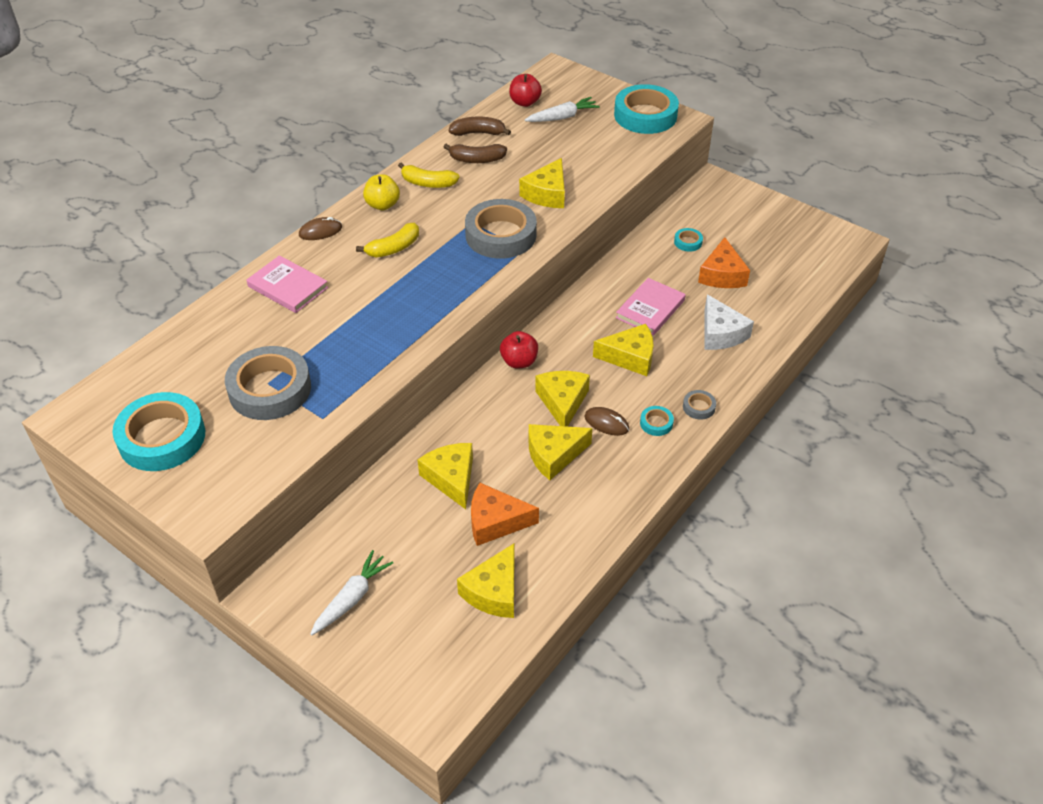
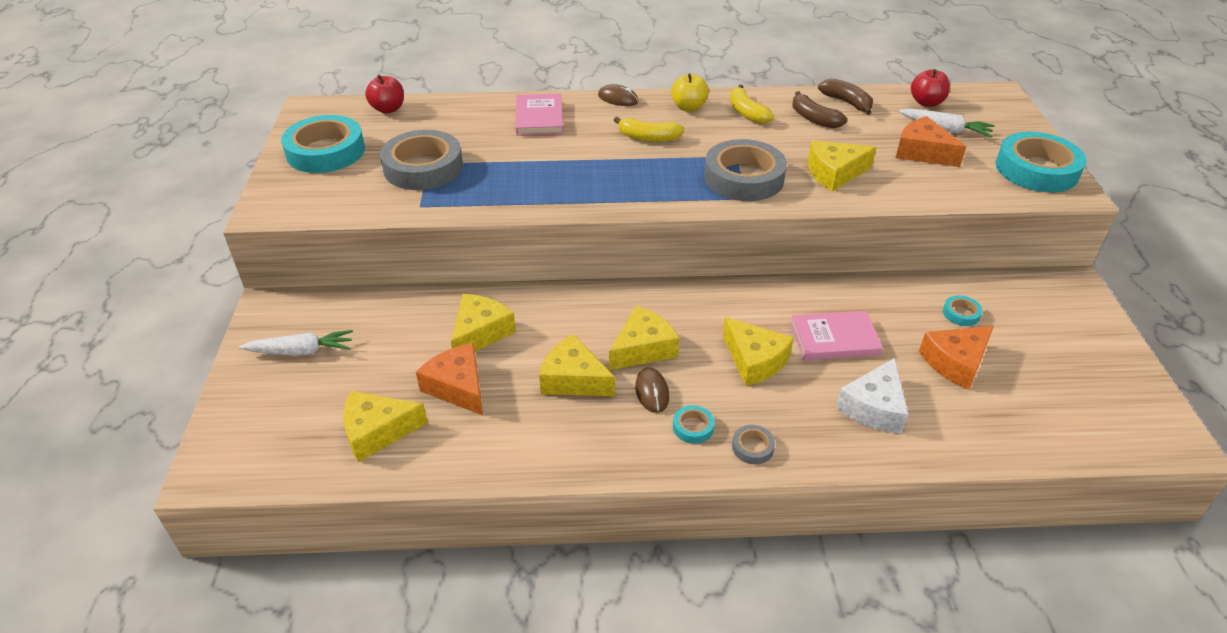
camera: 50 degrees right, 5 degrees down
(519, 362) = (658, 295): red apple -> red apple (388, 109)
(573, 143) = (922, 152): none -> orange cheese

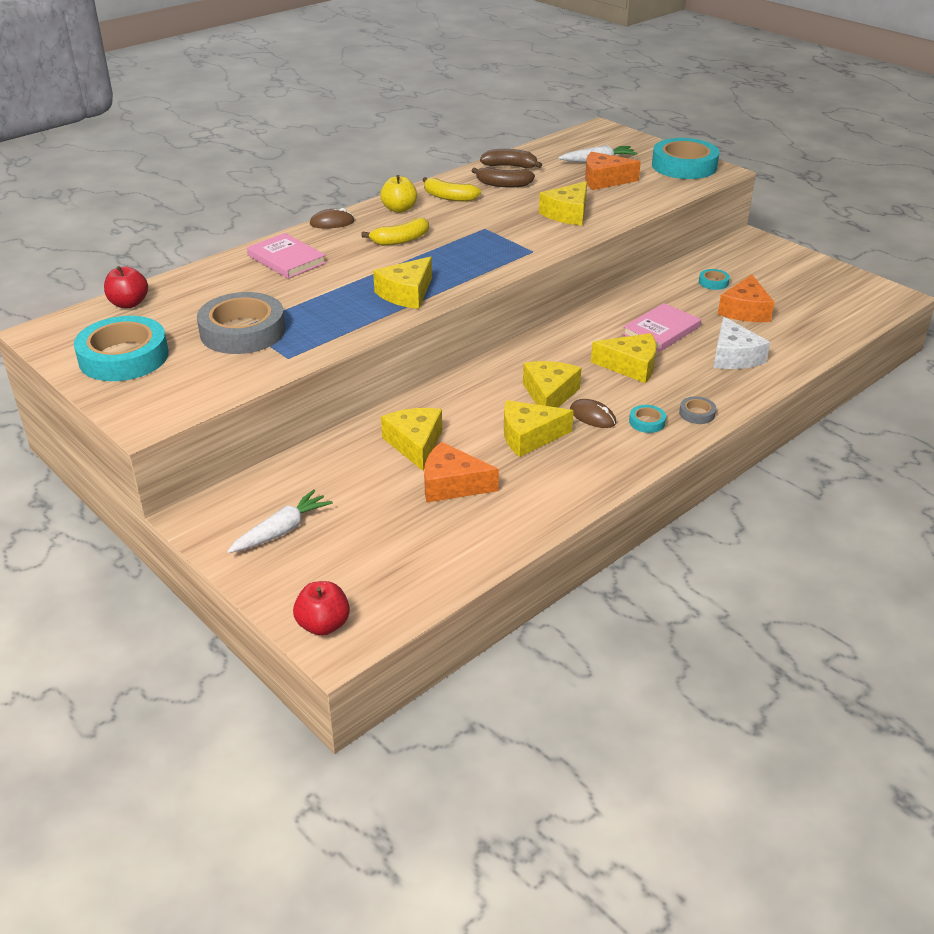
camera: 40 degrees left, 5 degrees down
(377, 431) = (434, 543): yellow cheese -> yellow cheese (406, 294)
(744, 178) = (511, 239): grey tape -> none
(926, 103) = (563, 148): red apple -> red apple (323, 625)

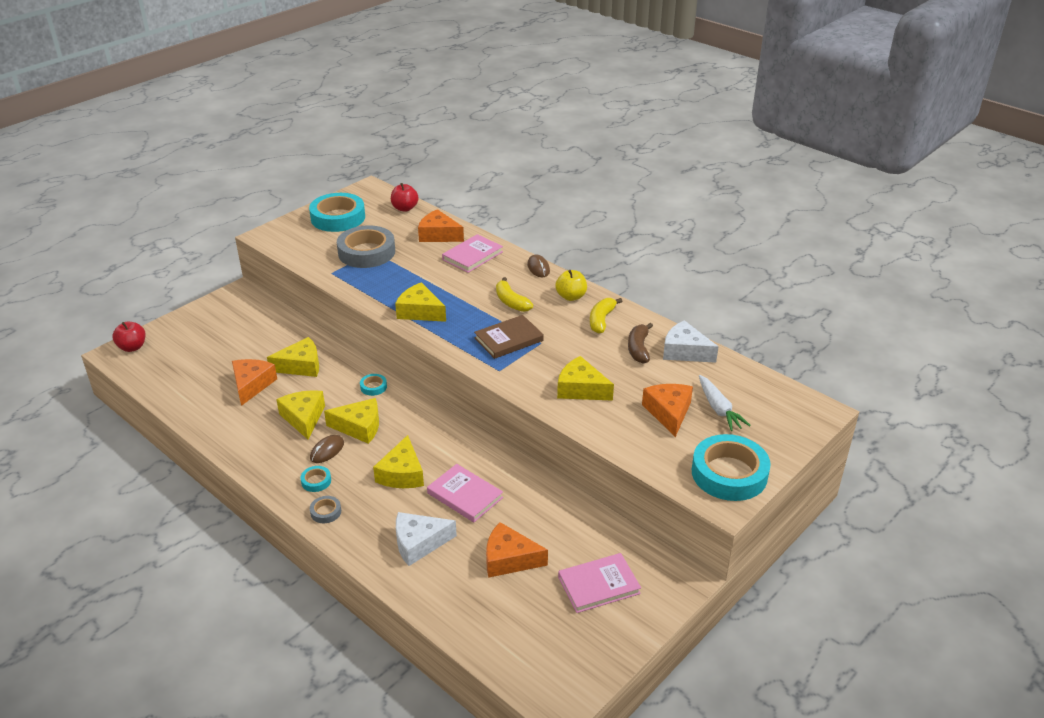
camera: 85 degrees right, 0 degrees up
(221, 280) = (438, 235): none -> orange cheese
(281, 531) = (219, 323): white carrot -> none
(476, 244) = (509, 339): none -> brown book
(510, 166) = (684, 351): brown banana -> white cheese
(713, 282) = (567, 539): turquoise tape -> turquoise tape (373, 387)
(766, 272) = (598, 585): none -> pink book

